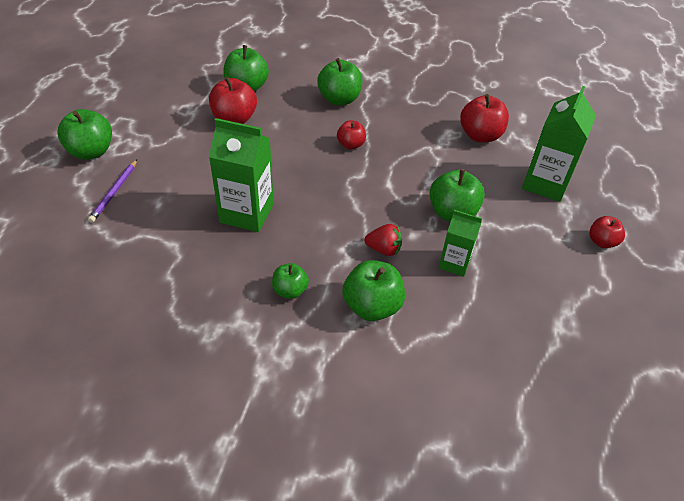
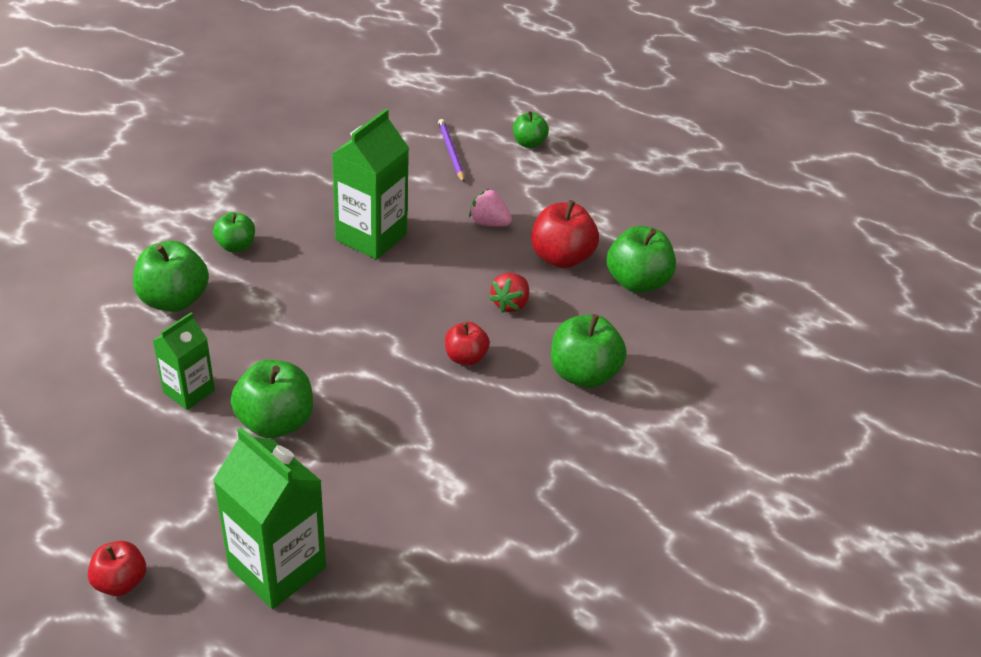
camera: 105 degrees right, 5 degrees down
(91, 152) = (528, 143): green apple -> green apple, size x0.60
(114, 192) = (451, 152): purple pencil -> purple pencil turned 45 degrees clockwise
(207, 156) = (488, 223): none -> pink strawberry
(384, 249) = (250, 333): red strawberry -> red strawberry (510, 304)
(480, 136) = (432, 526): red apple -> none

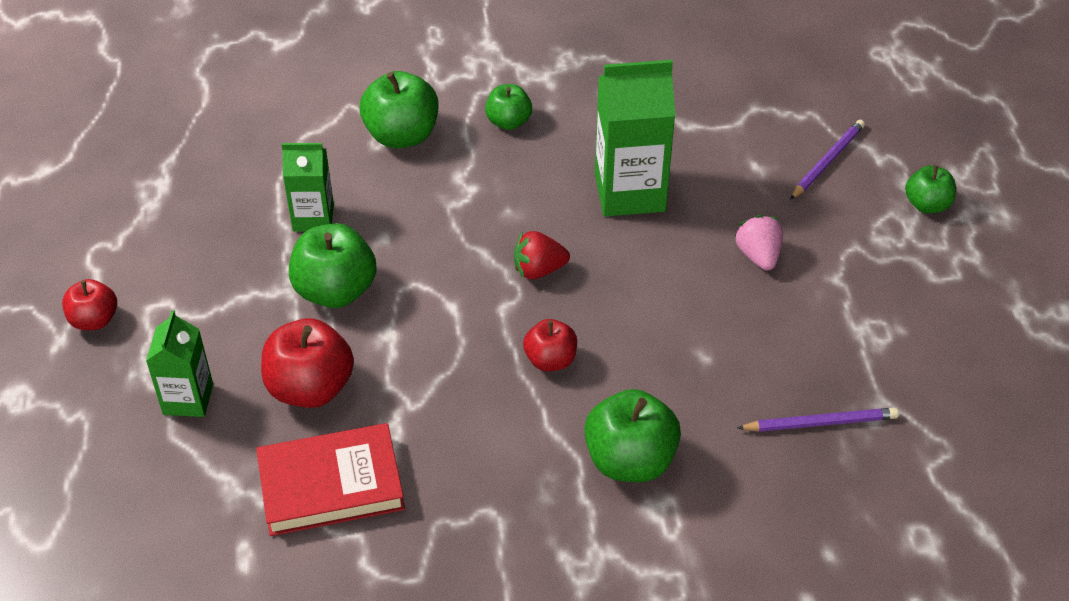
camera: 55 degrees right, 5 degrees up
(277, 567) = (188, 399): green carton -> green carton, size x0.60
(450, 530) = (331, 485): none -> red book
(510, 304) = (661, 345): red strawberry -> red strawberry (538, 270)
(561, 258) = (779, 341): red apple -> red apple (310, 388)
(636, 282) = (820, 423): green apple -> purple pencil

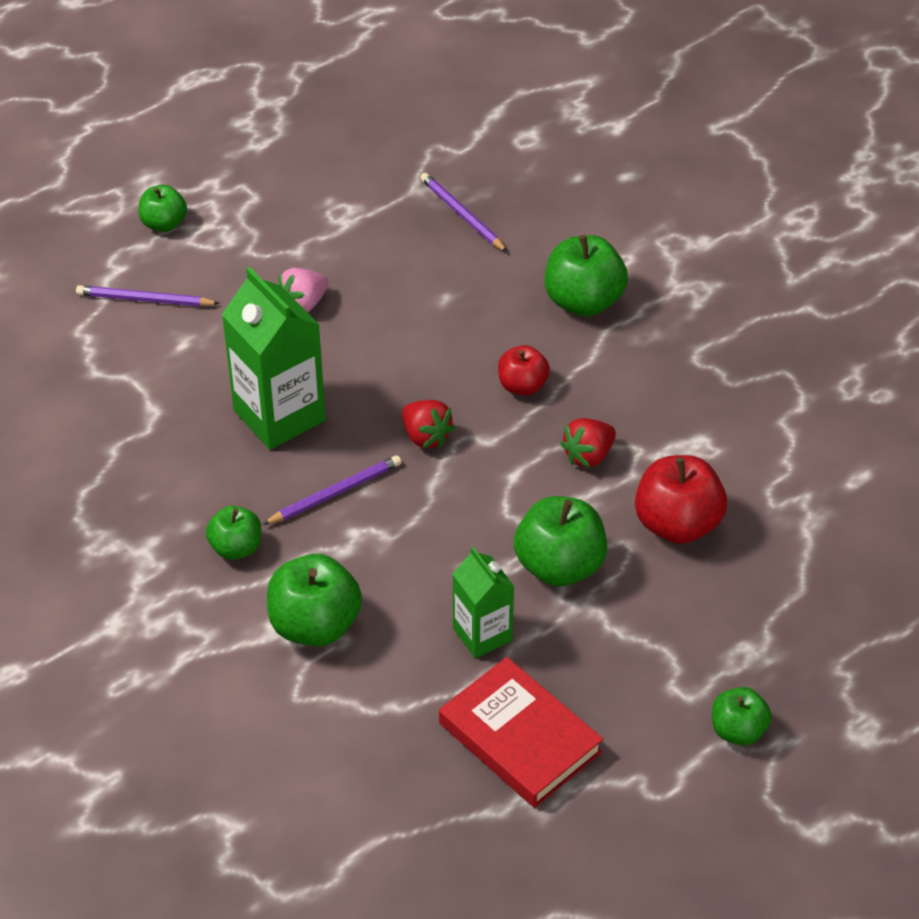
camera: 120 degrees left, 0 degrees up
(94, 320) = (738, 730): red apple -> green apple
(188, 399) = (758, 601): green carton -> none
(331, 485) = (754, 460): red book -> red book (519, 738)
(433, 366) = (588, 456): none -> red strawberry
(520, 193) = (335, 493): none -> purple pencil

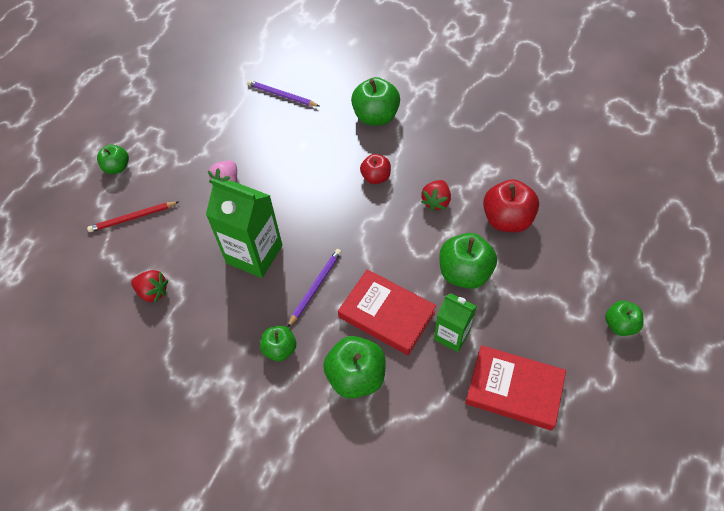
camera: 25 degrees left, 10 degrees up
(145, 300) = (133, 218): purple pencil -> red pencil
(410, 569) = (386, 314): none -> red book
(426, 436) = (344, 230): red strawberry -> red strawberry (153, 292)

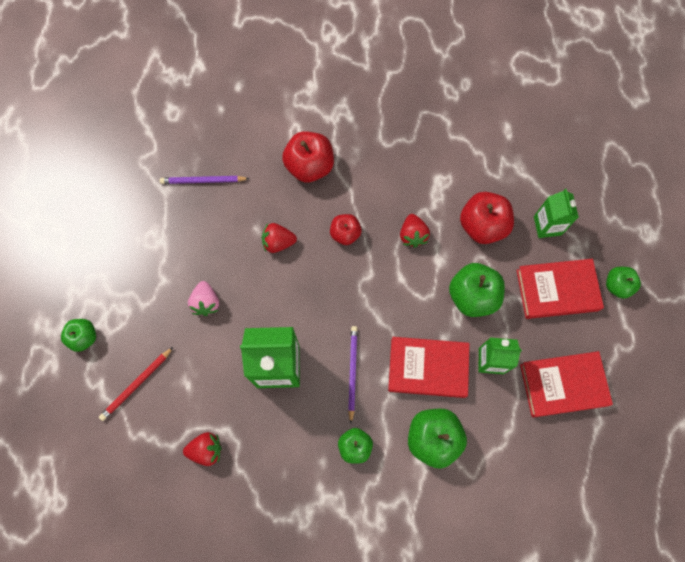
camera: 30 degrees left, 15 degrees up
(314, 161) = (278, 242): none -> red strawberry
(376, 117) = (309, 166): green apple -> red apple
(553, 303) = (557, 290): none -> red book
(572, 244) = (547, 225): none -> green carton

